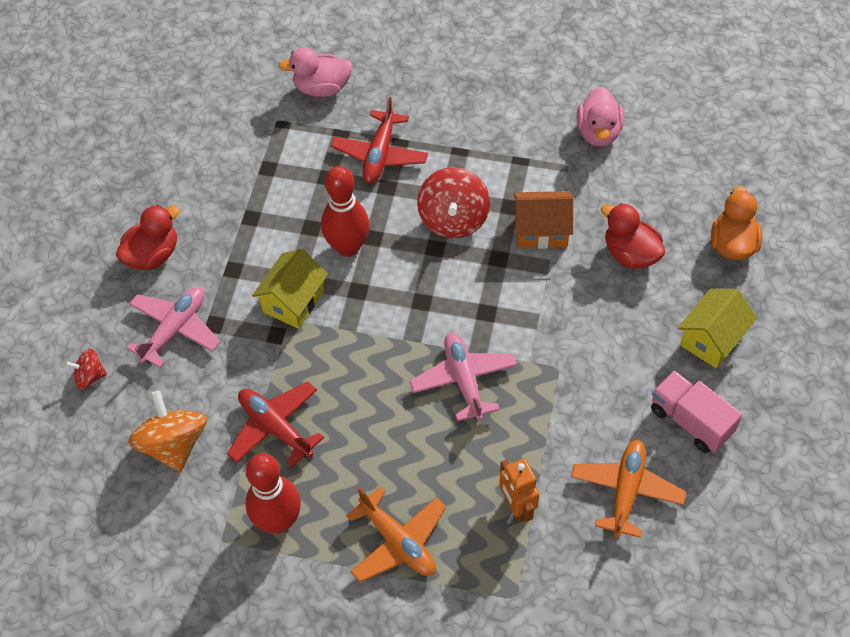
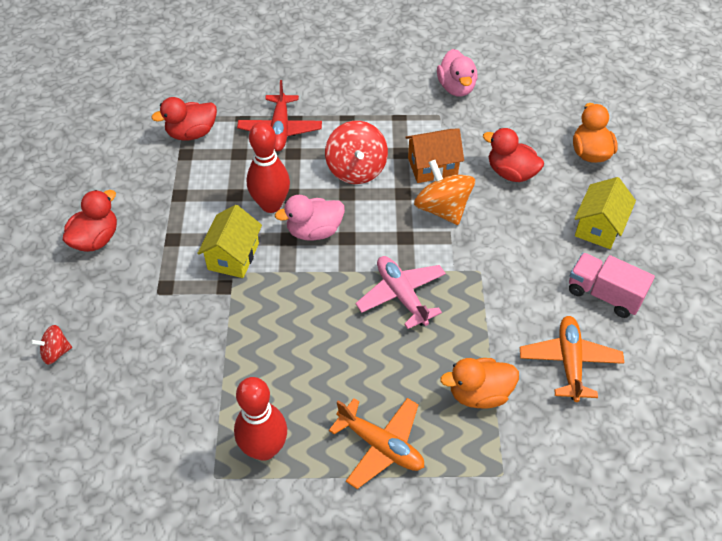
camera: 15 degrees left, 5 degrees down
(173, 444) = (149, 398): orange spinning top -> orange spinning top (442, 209)
(175, 329) = (129, 298): pink plane -> none
(275, 428) = (242, 366): red plane -> none
(280, 143) = (192, 133): none -> red duck
(322, 88) = (218, 87): pink duck -> pink duck (314, 231)
(517, 507) = (479, 393): orange robot -> orange duck

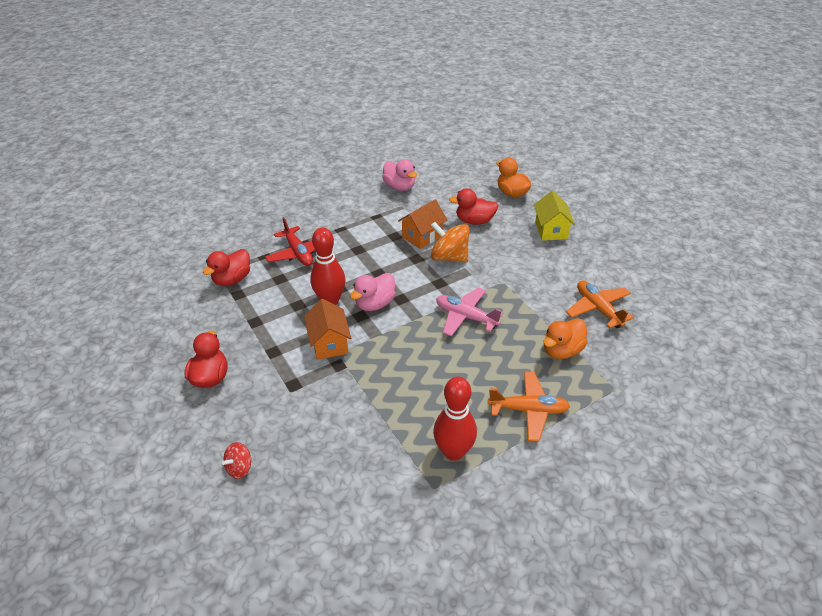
camera: 30 degrees left, 10 degrees down
(233, 256) = (329, 343): yellow house -> orange house
(356, 169) = (373, 256): red spinning top -> none
(604, 294) = (585, 264): pink truck -> none

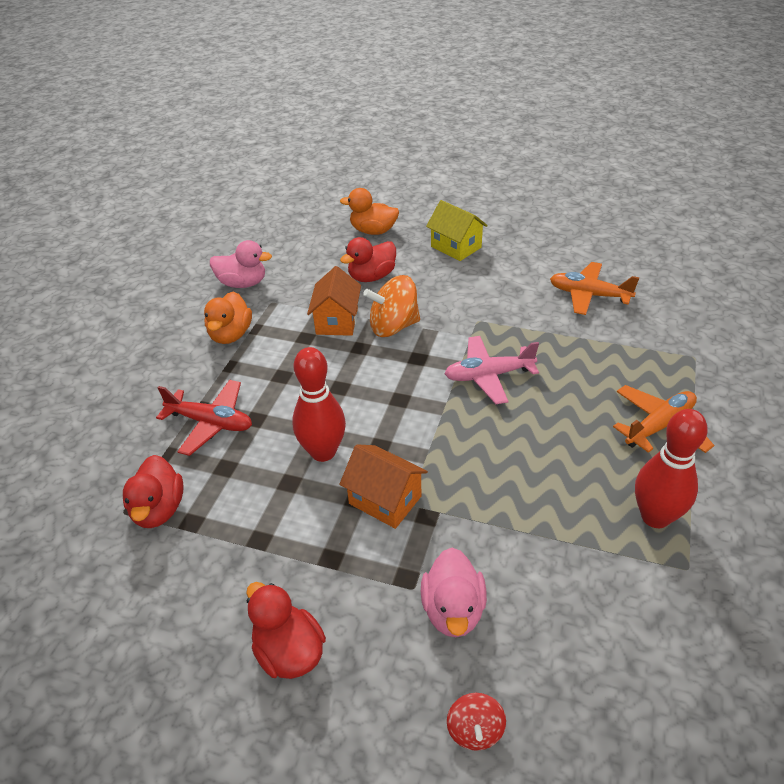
camera: 40 degrees left, 0 degrees up
(375, 304) = (379, 423): pink duck -> pink duck (453, 610)
(562, 350) = (611, 351): orange duck -> orange duck (231, 335)

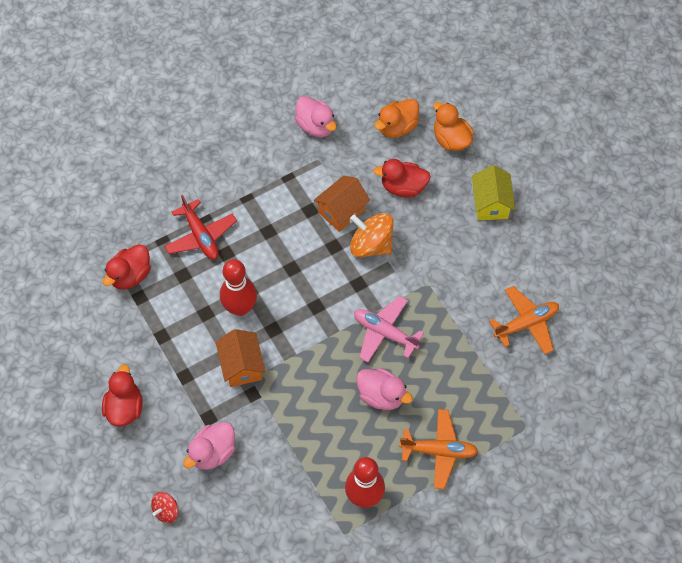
camera: 40 degrees right, 20 degrees up
(231, 335) = (269, 171): orange duck -> orange duck (397, 127)
(551, 423) = (381, 395): none -> pink duck
(589, 295) = (526, 323): orange plane -> orange plane turned 90 degrees clockwise

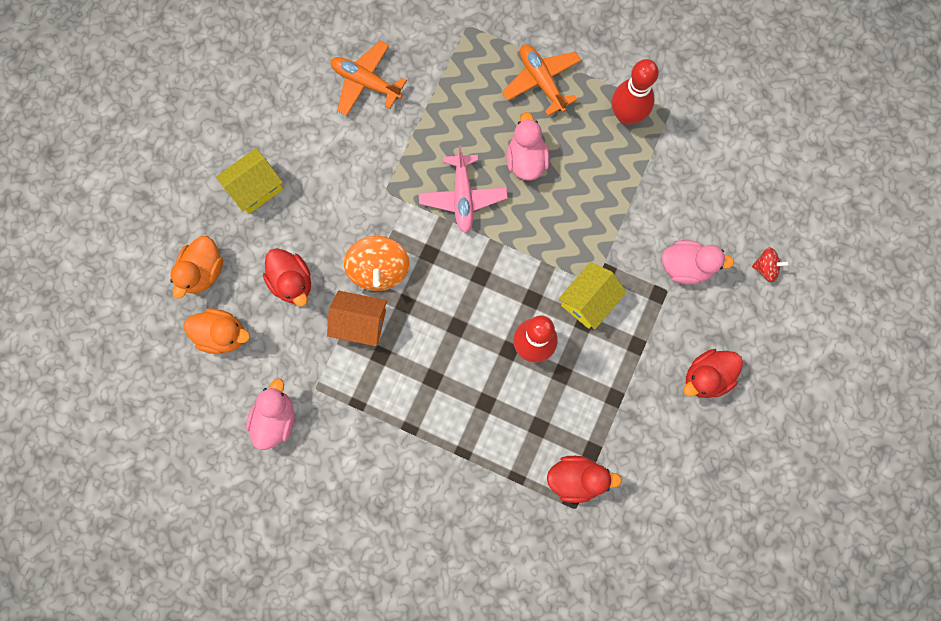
camera: 125 degrees left, 15 degrees up
(201, 236) = (484, 442): red plane -> none
(242, 366) = (588, 301): orange house -> yellow house

